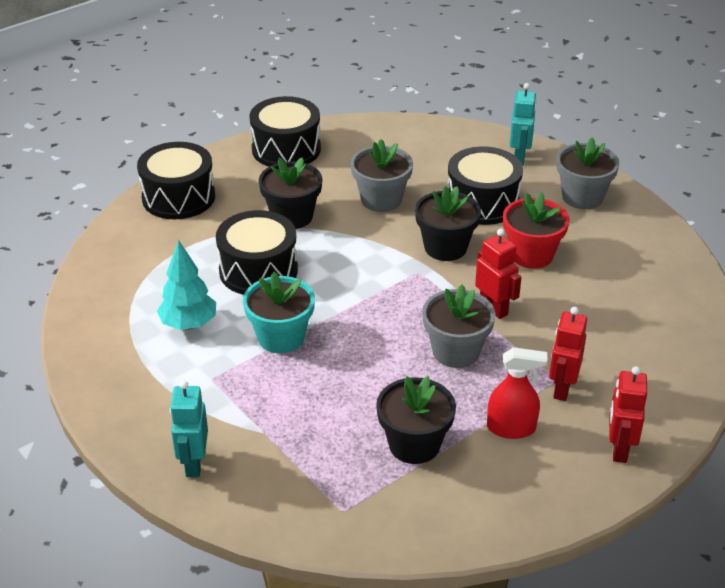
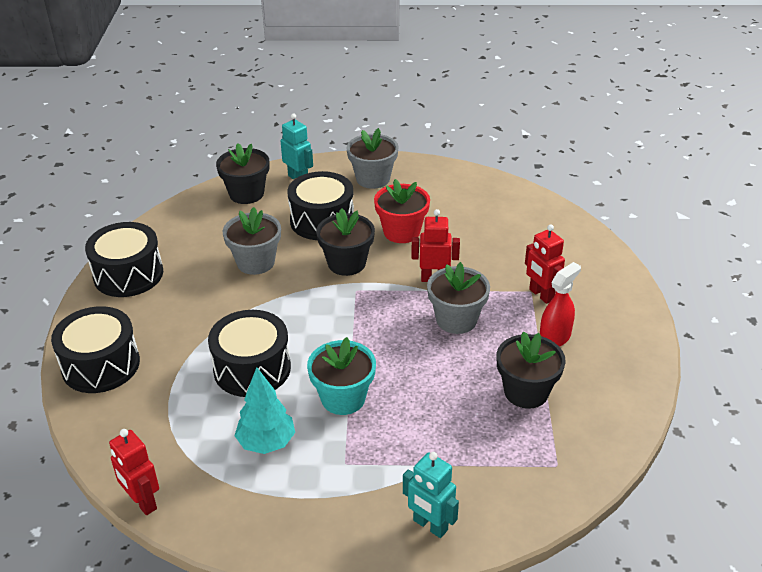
camera: 50 degrees left, 0 degrees up
(292, 216) = (213, 316): black flower pot -> black flower pot (246, 194)
(619, 449) = (617, 304): red robot -> red robot (142, 502)

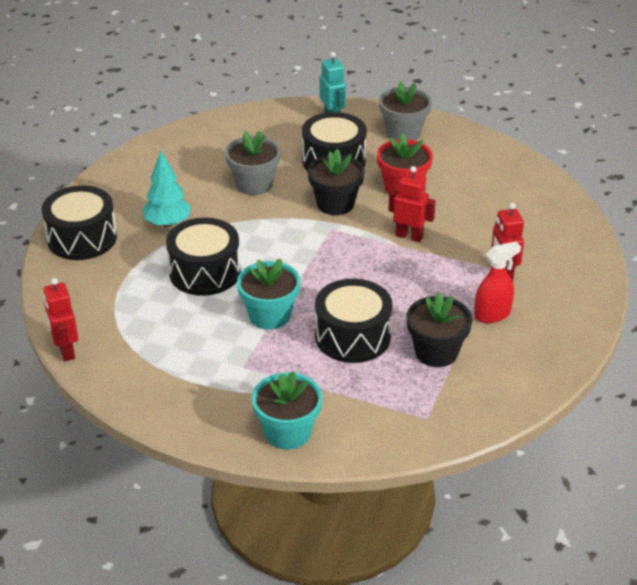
camera: 20 degrees right, 0 degrees up
(128, 274) = (139, 169): black drum -> black drum (352, 336)
(246, 194) = (277, 121): black flower pot -> none
(266, 443) = (186, 333): turquoise tree -> turquoise tree (168, 223)
(430, 525) = (287, 432): turquoise robot -> turquoise flower pot
(456, 320) = (409, 276): grey flower pot -> none

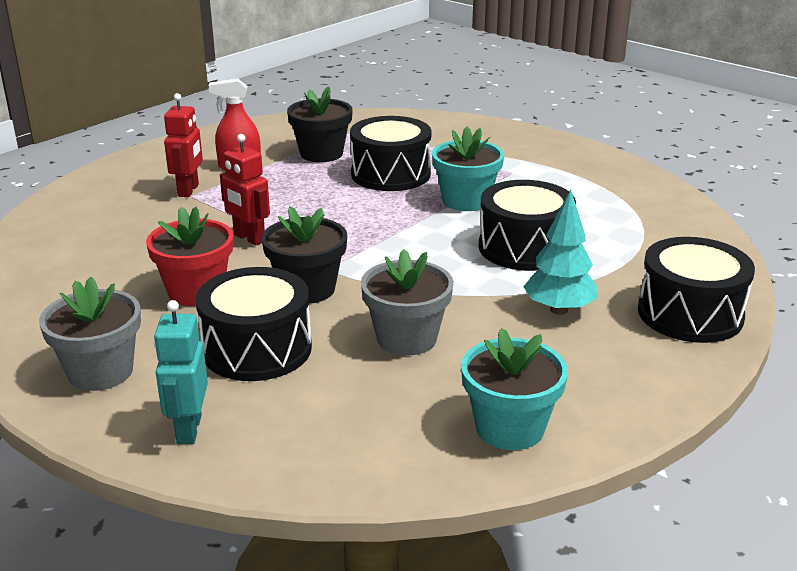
camera: 160 degrees left, 10 degrees down
(66, 351) = (699, 210): red robot -> none
(287, 432) = (491, 134): turquoise flower pot -> turquoise flower pot (510, 428)

